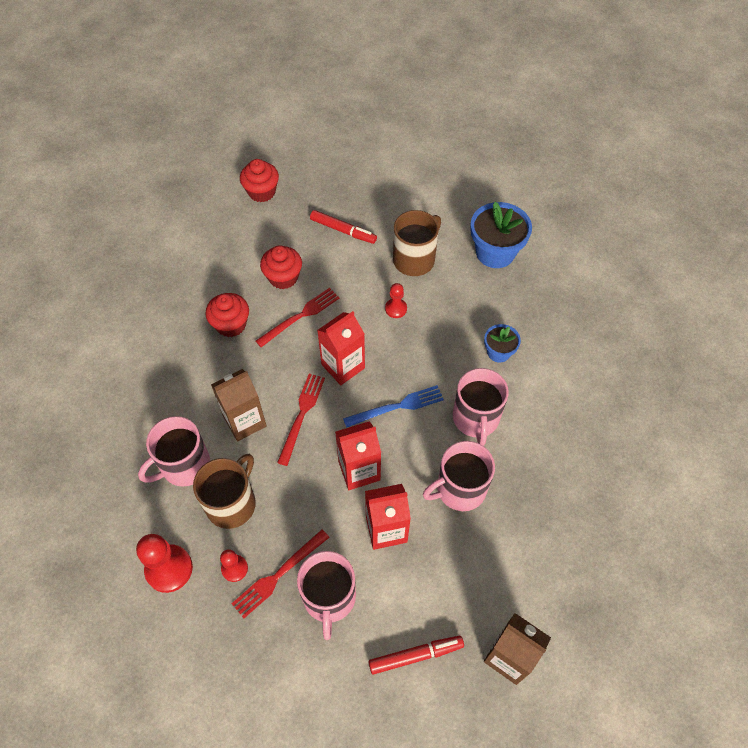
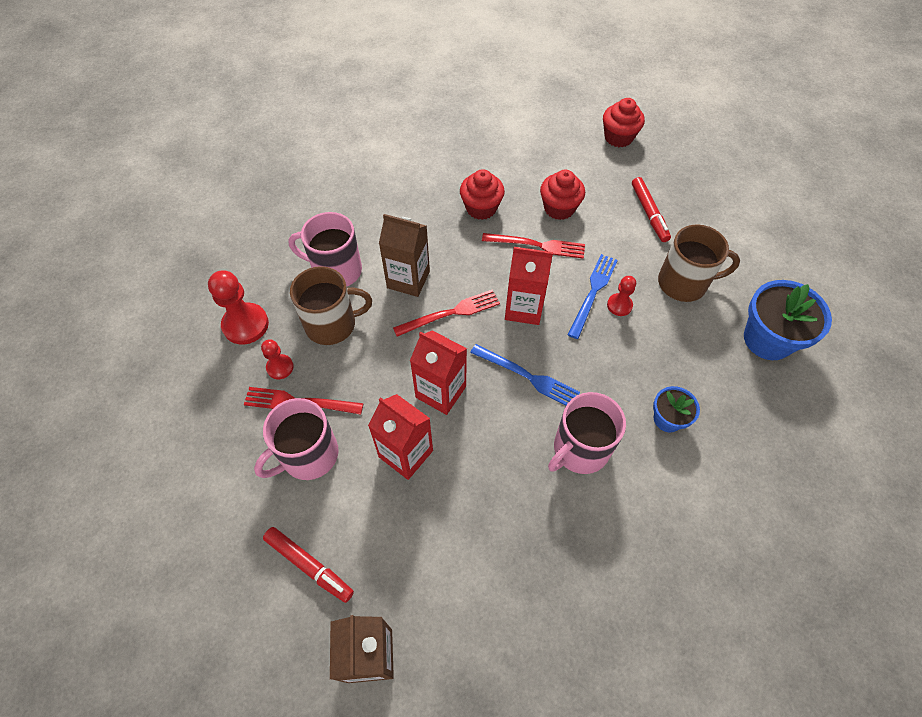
camera: 50 degrees right, 0 degrees up
(371, 315) = (593, 293): none -> blue fork
(459, 489) = (497, 487): pink mug -> none

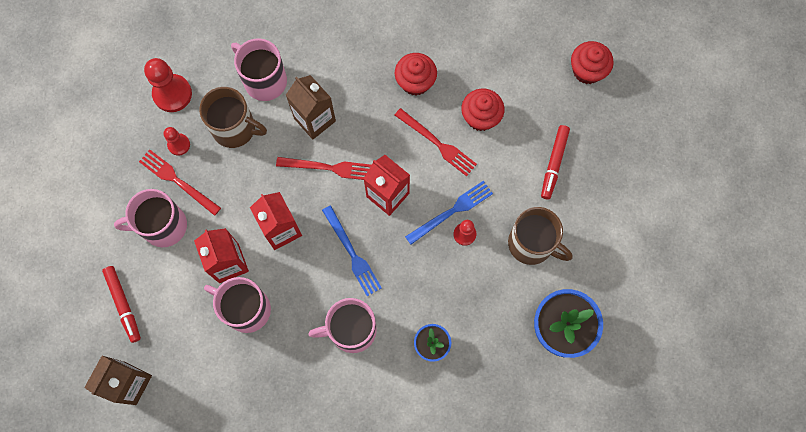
camera: 30 degrees right, 15 degrees up
(455, 490) = (246, 309): none -> pink mug

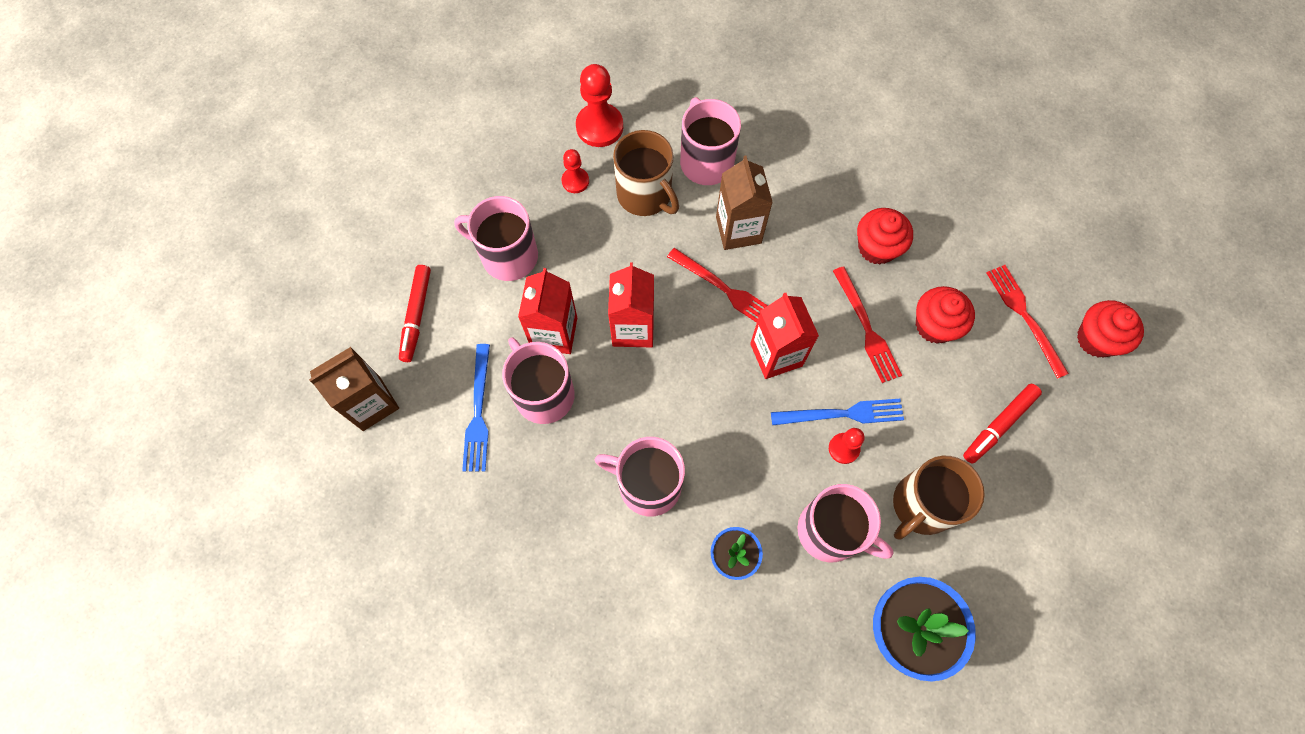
camera: 30 degrees right, 5 degrees down
(178, 181) = (551, 217): red fork -> red fork (1025, 317)
(352, 253) = (698, 398): blue fork -> blue fork (478, 412)
(484, 293) = (830, 532): none -> pink mug
(532, 244) = (921, 505): brown mug -> brown mug turned 75 degrees clockwise

